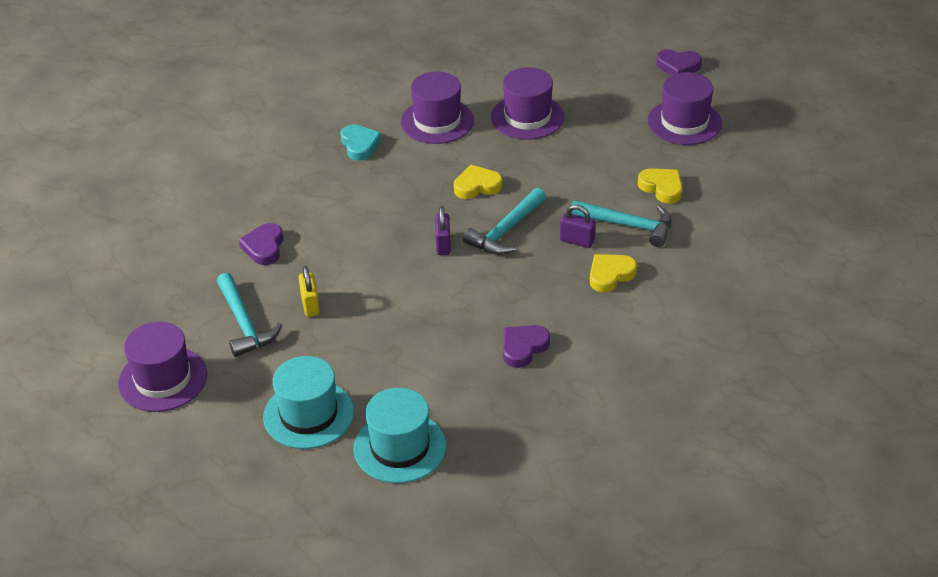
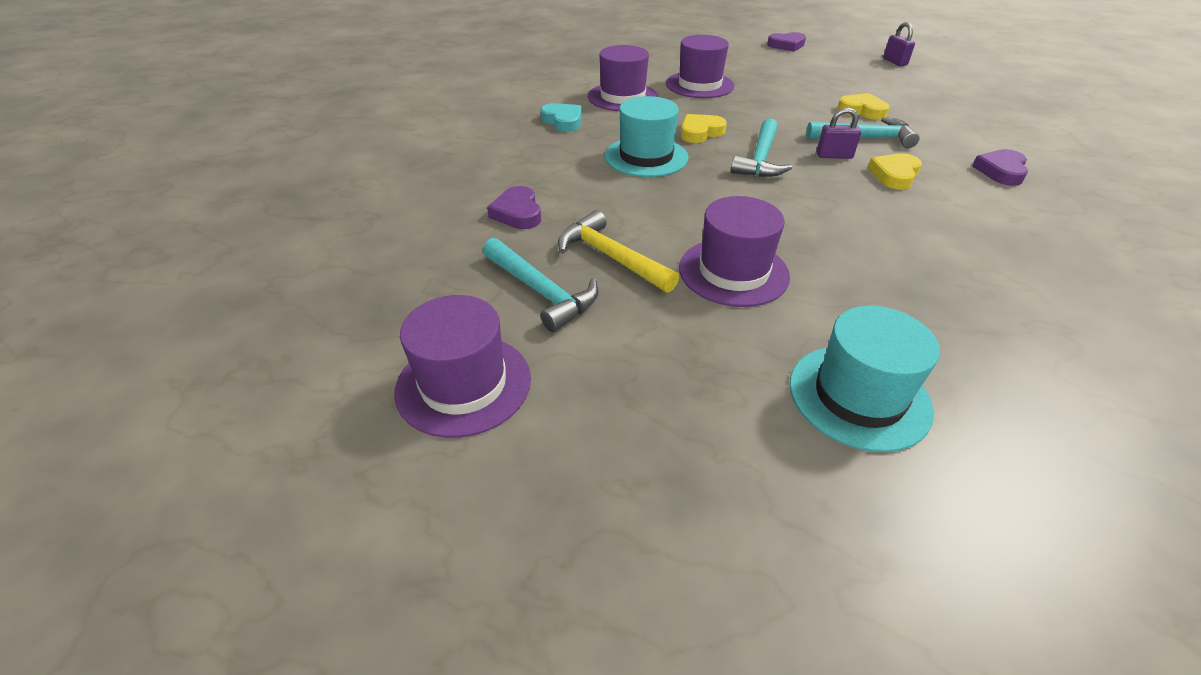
camera: 20 degrees left, 0 degrees up
(308, 414) = (703, 383): turquoise hat -> turquoise hat (646, 157)
(310, 305) = (610, 257): yellow padlock -> yellow hammer
(443, 244) = (710, 179): purple padlock -> purple padlock (894, 62)
(523, 348) = (884, 251): purple heart -> purple heart (1001, 171)
(684, 122) = (829, 72): purple hat -> purple hat (733, 272)

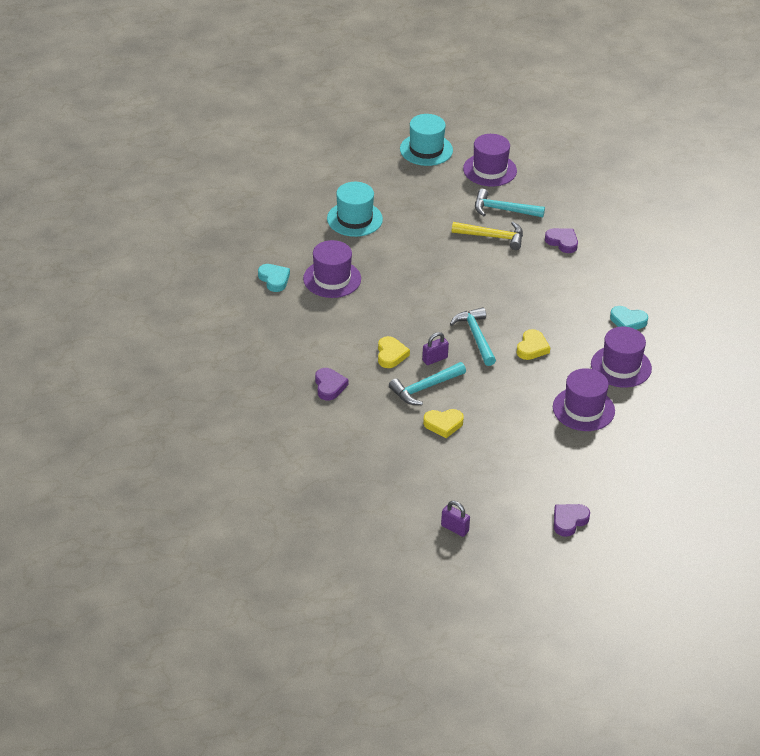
camera: 145 degrees right, 0 degrees up
(646, 157) = (542, 310): turquoise hat -> turquoise hat (426, 150)
(733, 272) = (433, 251): purple hat -> purple hat (332, 279)
(1089, 335) = (274, 279): none -> turquoise heart

